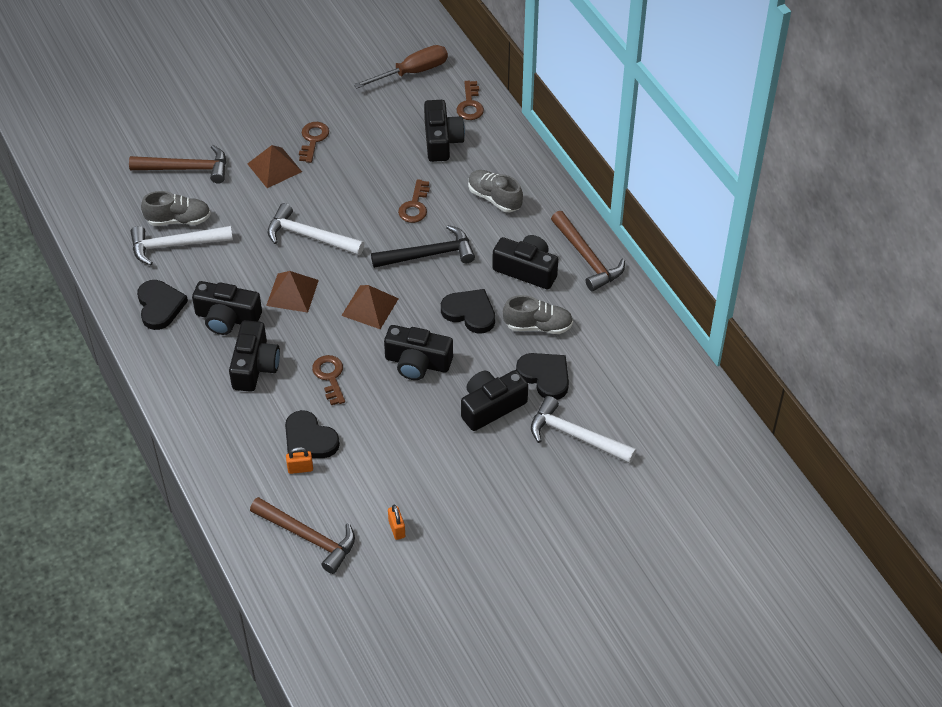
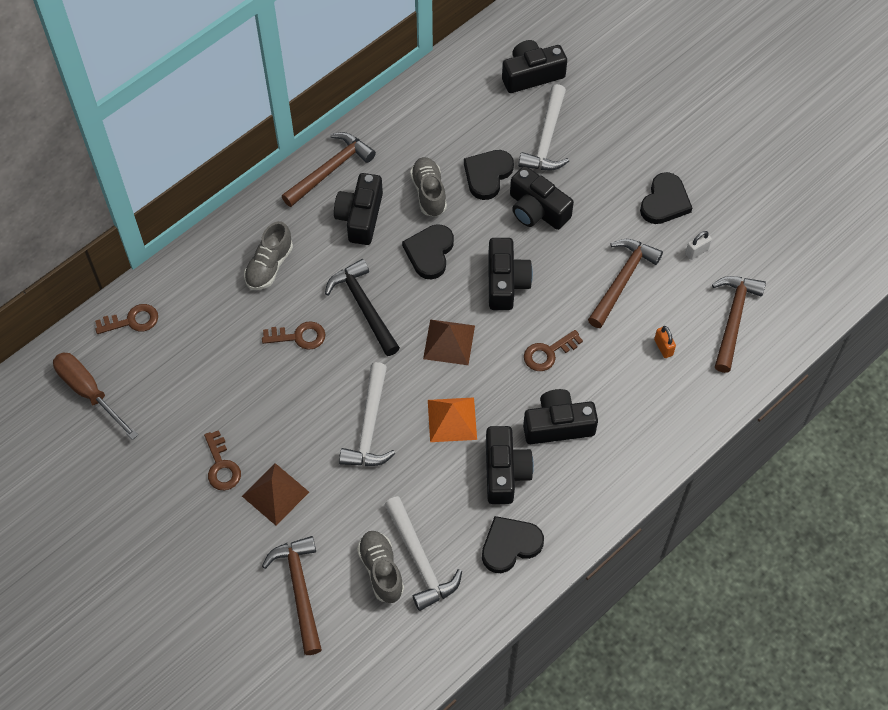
camera: 105 degrees left, 10 degrees up
(292, 293) = (452, 419): brown pyramid -> orange pyramid
(309, 439) = (627, 350): black heart -> black heart (665, 202)
(313, 139) = (221, 466): brown key -> brown key turned 105 degrees counterclockwise
(386, 456) = (622, 280): none -> brown hammer
(397, 529) = (696, 251): orange padlock -> white padlock
(441, 140) = (195, 335): black camera -> black camera (531, 75)

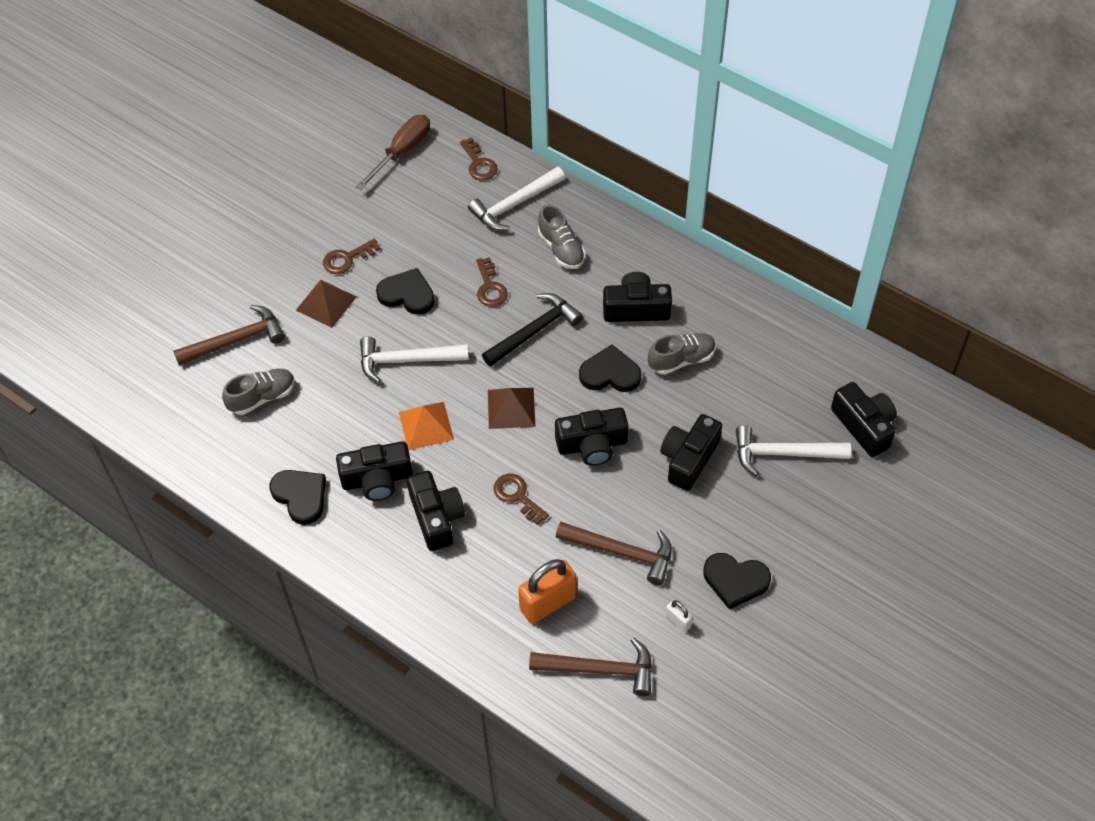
camera: 80 degrees right, 5 degrees down
(269, 266) = (561, 249): grey shoe -> grey shoe turned 135 degrees counterclockwise
(330, 170) = (684, 274): brown hammer -> none
(420, 560) = (275, 425): white hammer -> white hammer (514, 204)
(487, 175) = (719, 407): black heart -> black heart (407, 294)
(663, 347) = (548, 603): orange padlock -> orange padlock, size x2.08

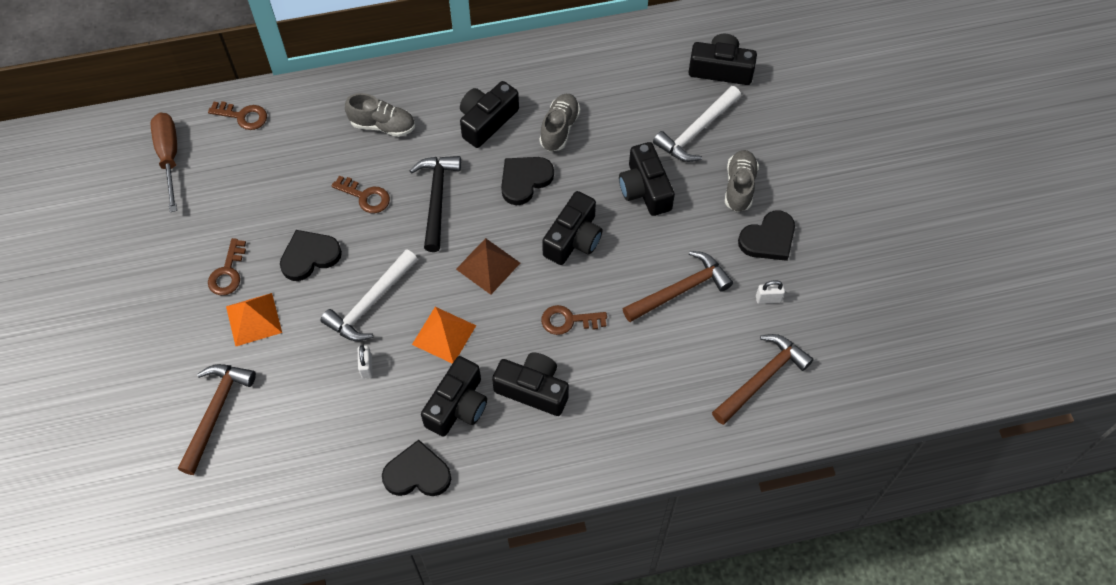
camera: 50 degrees left, 5 degrees up
(262, 397) = (293, 433): grey shoe -> grey shoe (739, 187)
(326, 303) = (254, 319): brown pyramid -> orange pyramid
(354, 399) = (366, 367): none -> white padlock
(514, 204) = (308, 123): white hammer -> none
(548, 603) = (677, 370): orange padlock -> none

